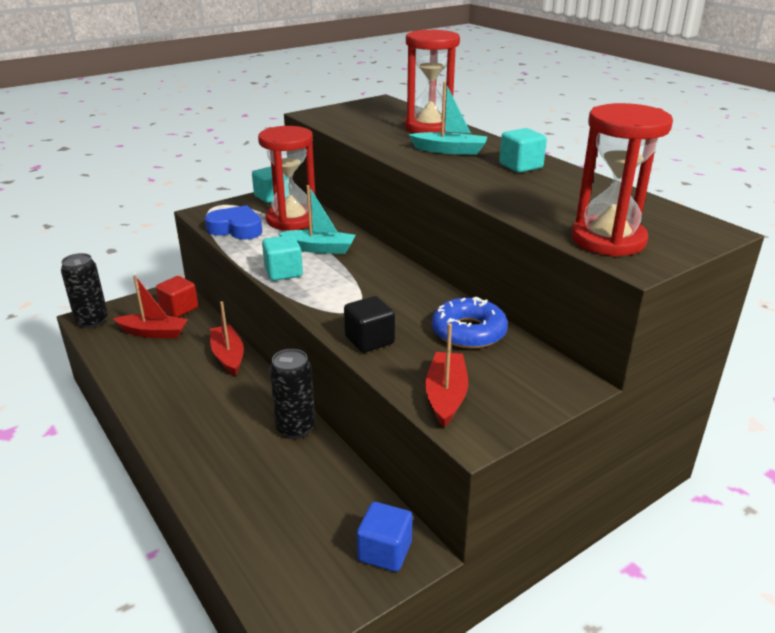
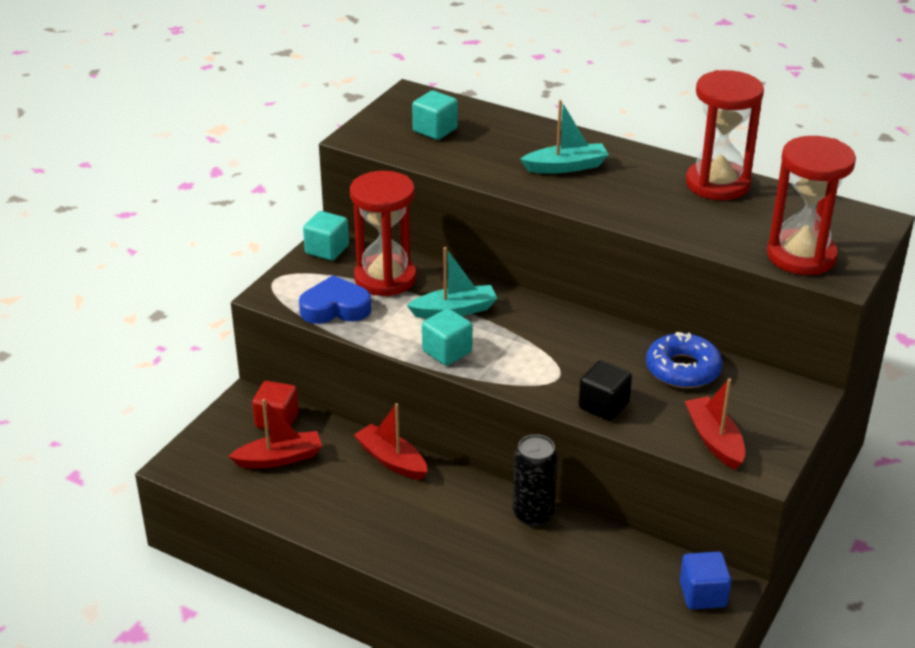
camera: 25 degrees left, 5 degrees up
(92, 321) = (189, 466): black can -> none
(429, 127) = (511, 132): red hourglass -> red hourglass (717, 184)
(520, 166) = (654, 174): turquoise cube -> turquoise cube (435, 130)

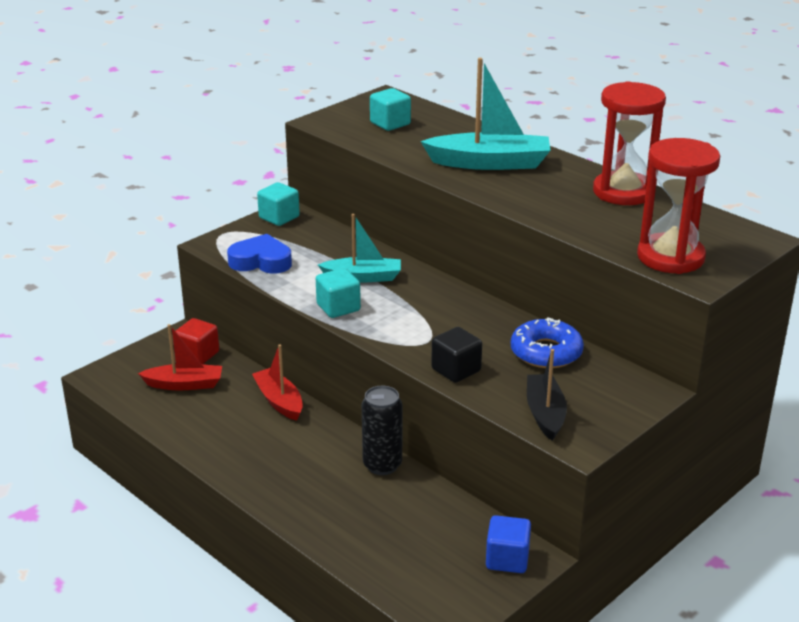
camera: 15 degrees right, 5 degrees down
(385, 278) = (316, 245): red hourglass -> none
(566, 167) = (490, 163): turquoise boat -> turquoise boat, size x1.56
(714, 440) = (545, 414): red boat -> black boat

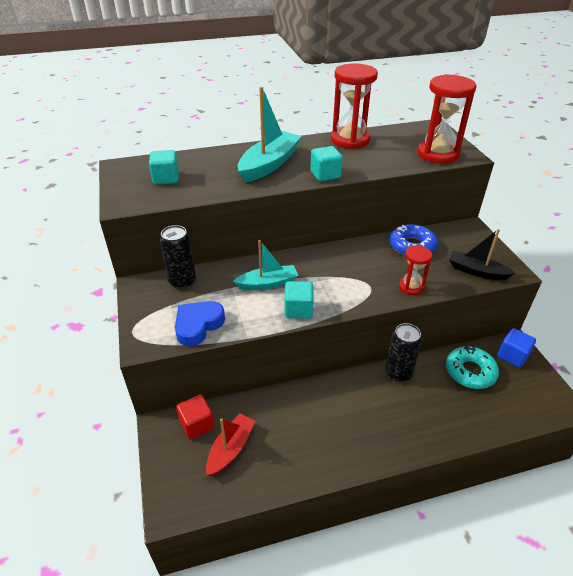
camera: 60 degrees left, 10 degrees up
(279, 217) = (142, 293): turquoise cube -> turquoise cube (325, 175)
(279, 401) = (293, 398): red boat -> none
(316, 231) = (182, 281): none -> black can
(363, 277) = (268, 283): turquoise boat -> turquoise boat turned 45 degrees clockwise
(438, 525) = (470, 372): none -> turquoise donut
(456, 370) = (411, 287): black cube -> red hourglass

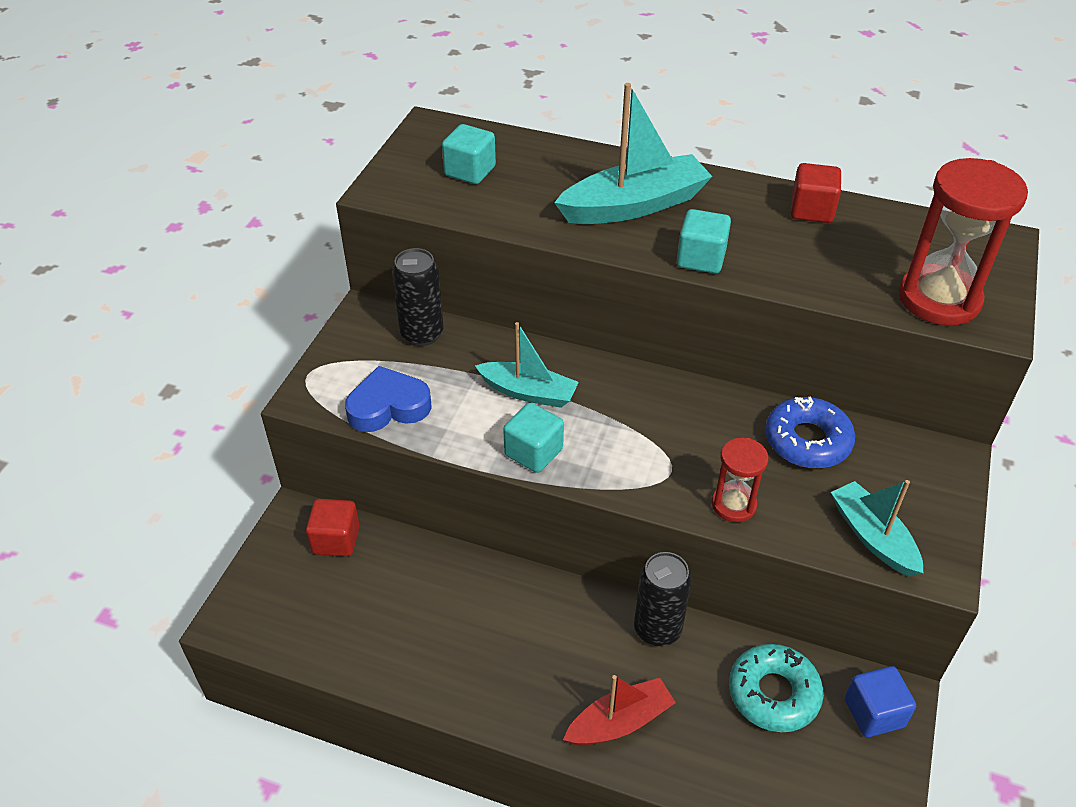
camera: 35 degrees right, 5 degrees up
(230, 449) = (349, 594): red boat -> red boat (620, 722)
(350, 140) = (811, 210): red hourglass -> red cube
(476, 271) = (872, 537): black boat -> turquoise boat

